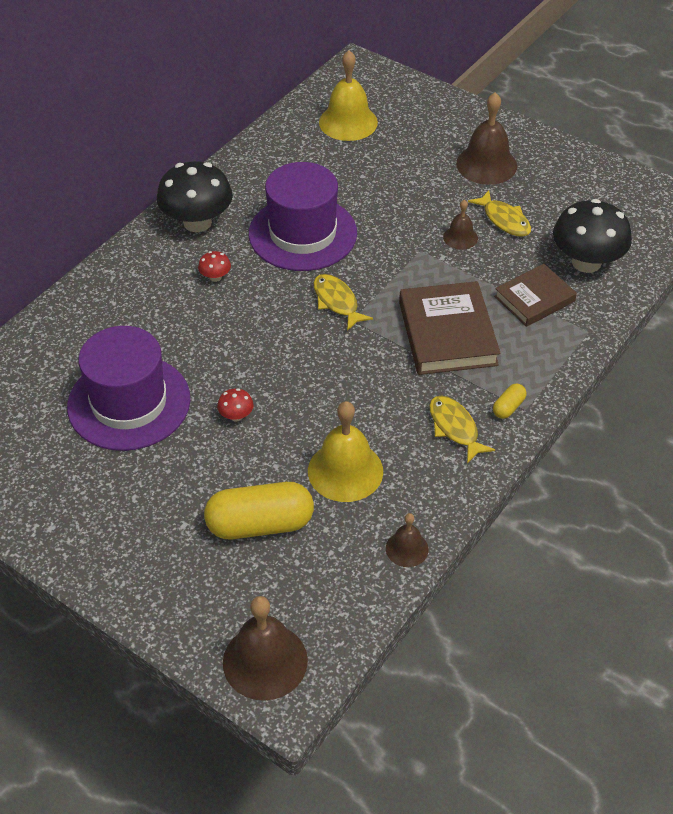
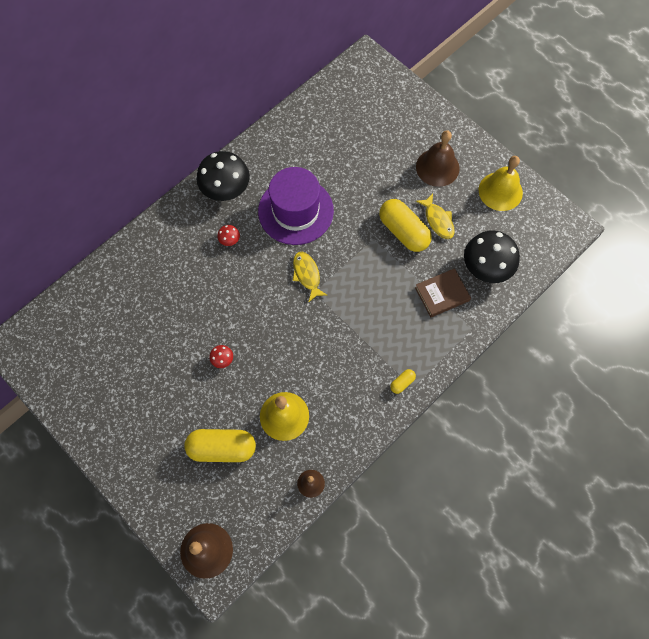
camera: 10 degrees right, 20 degrees up
(129, 403) = (155, 337): purple hat -> none
(348, 122) = (348, 112): yellow bell -> yellow bell (500, 191)
(447, 333) = (375, 314): brown book -> none
(455, 428) = (363, 394): yellow fish -> none
(460, 237) = (403, 231): brown bell -> yellow capsule

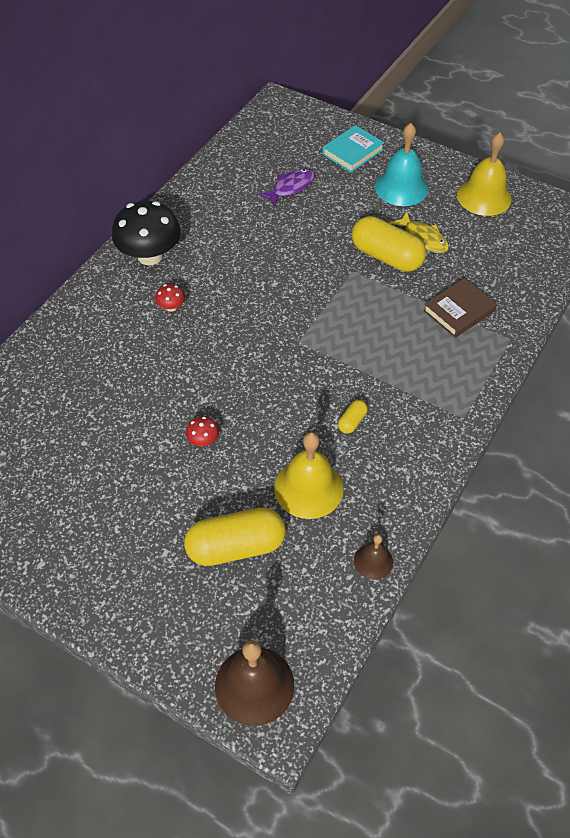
camera: 15 degrees left, 15 degrees down
(295, 211) = (246, 261): purple hat -> none
(307, 275) = (283, 324): yellow fish -> none
(350, 148) = (291, 187): none -> purple fish
(402, 383) = (448, 416): yellow capsule -> yellow capsule (352, 421)
(410, 123) = (352, 152): none -> turquoise book
(437, 167) = (401, 187): brown bell -> turquoise bell
(486, 268) = (500, 274): black mushroom -> none

